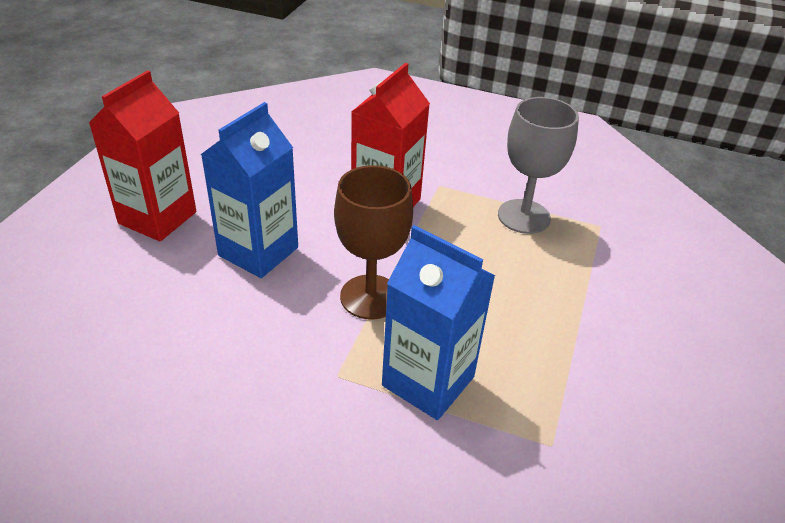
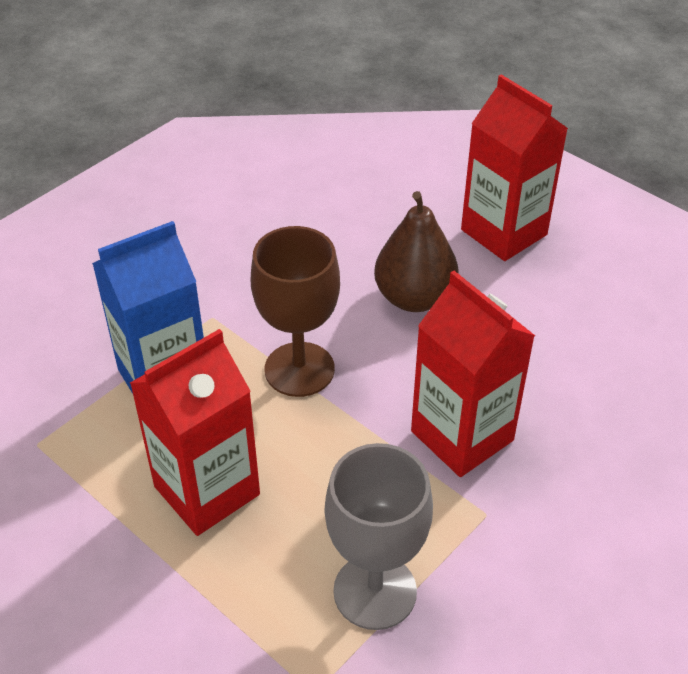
camera: 115 degrees right, 5 degrees up
(258, 251) = (414, 298): blue carton -> brown pear
(514, 313) = (207, 490): none -> red carton

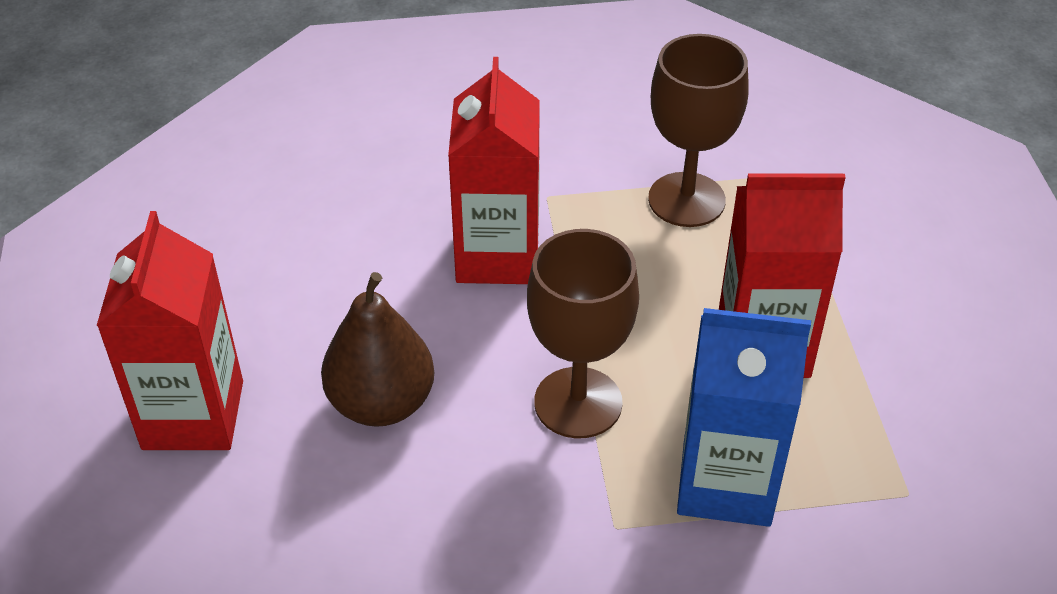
camera: 140 degrees left, 0 degrees up
(375, 591) = (686, 200): grey goblet -> brown goblet

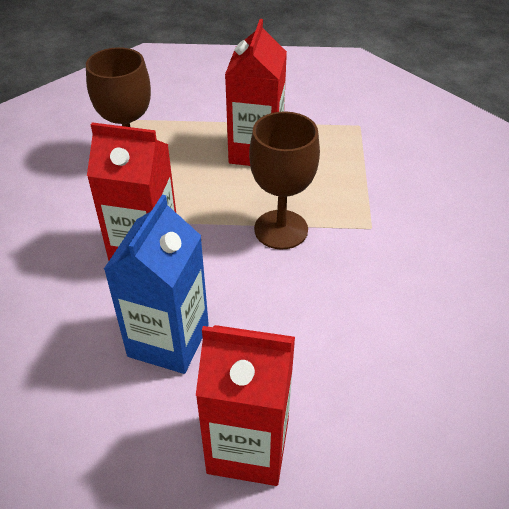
camera: 80 degrees left, 0 degrees up
(381, 403) = (261, 325): brown pear -> none
(726, 483) = (346, 181): blue carton -> blue carton (168, 340)

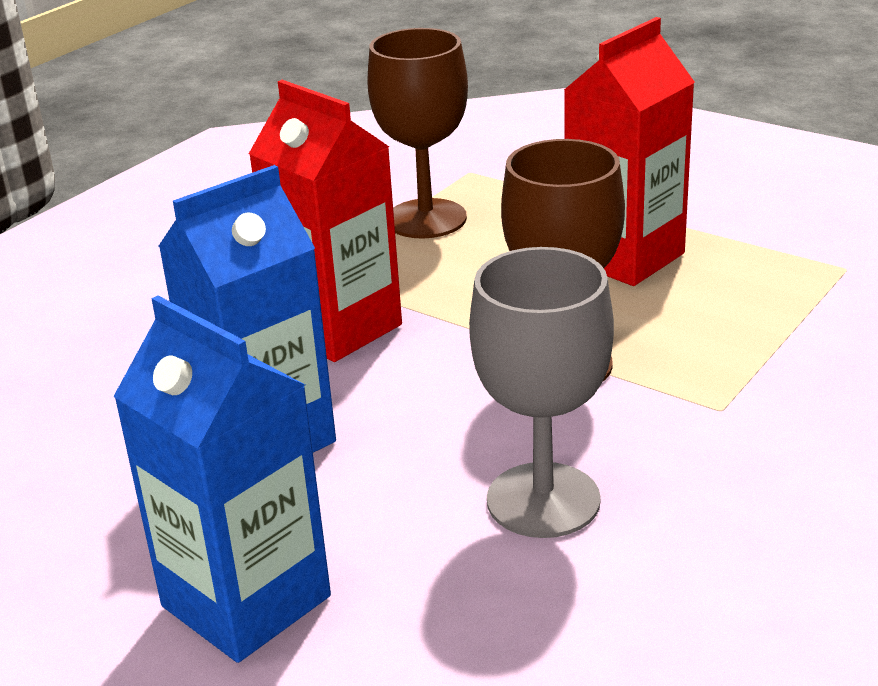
camera: 35 degrees right, 15 degrees down
(248, 446) = (246, 601): red carton -> blue carton
(338, 315) = (543, 500): none -> grey goblet

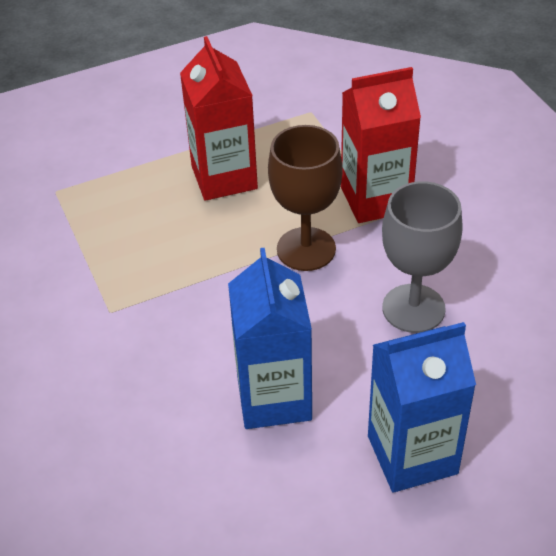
camera: 60 degrees left, 15 degrees up
(338, 328) = (184, 323): red carton -> red carton (375, 199)
(426, 219) = (95, 234): brown goblet -> none

